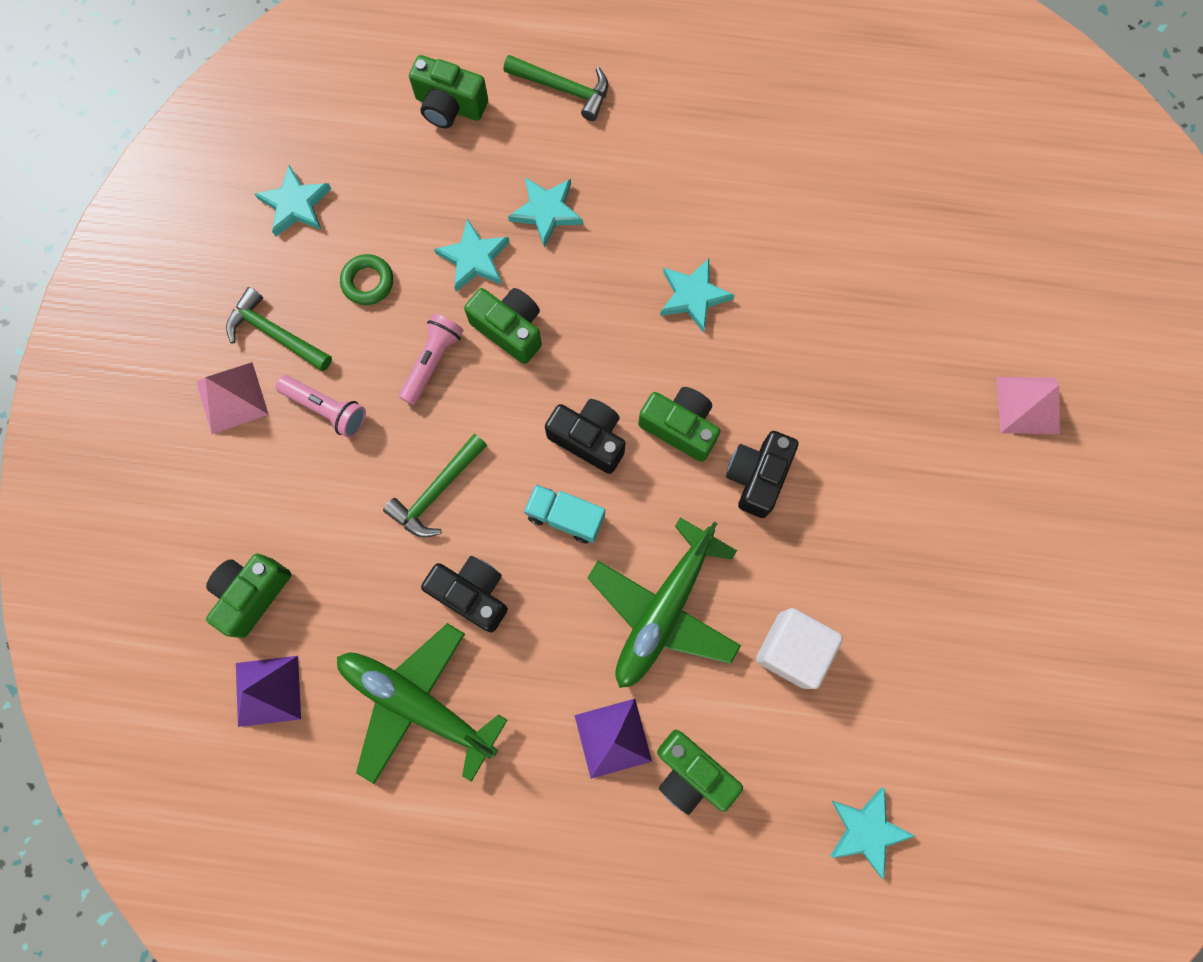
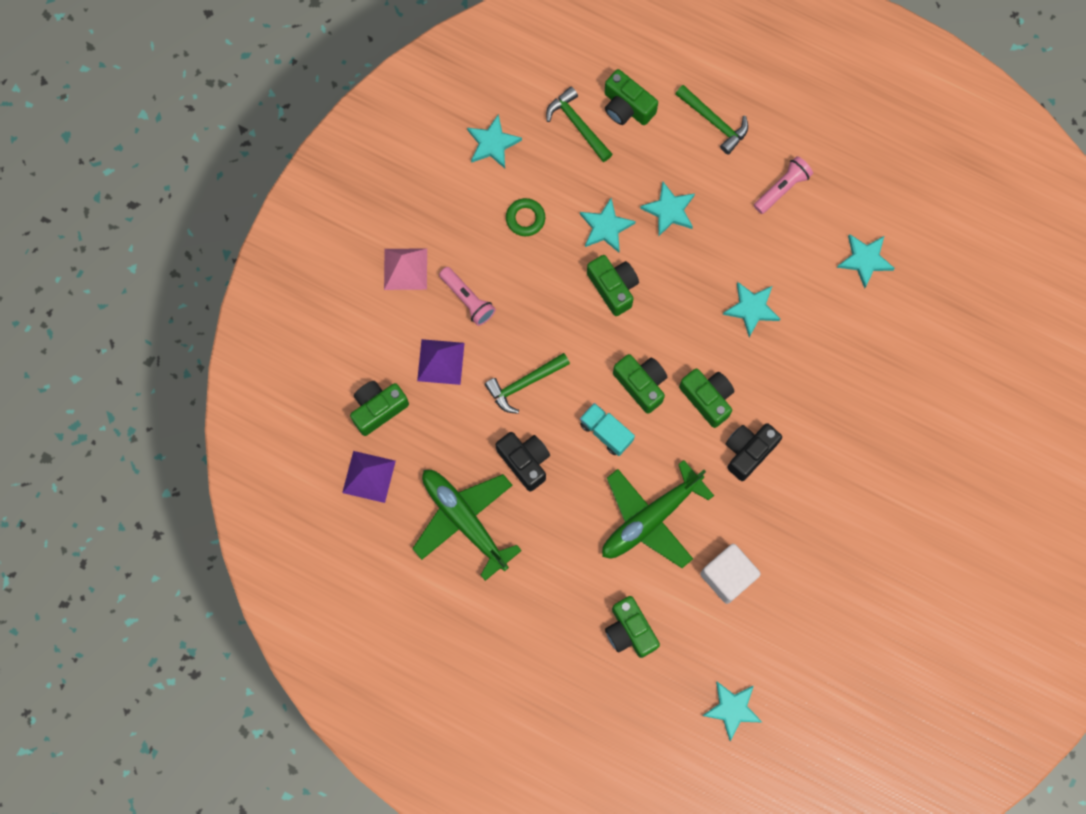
camera: 20 degrees right, 0 degrees up
(275, 334) = (449, 234): green hammer -> green hammer (577, 125)
(432, 362) = (551, 291): pink flashlight -> pink flashlight (782, 188)
(589, 439) = (641, 384): black camera -> green camera
(613, 738) = (586, 589): purple pyramid -> purple pyramid (440, 362)
(809, 190) = (865, 260): none -> turquoise star
(1027, 405) = (959, 469): pink pyramid -> none

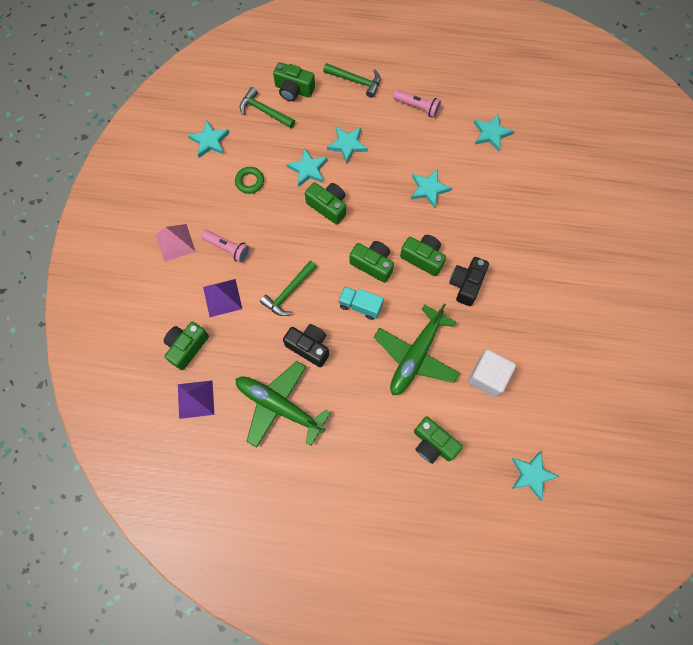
camera: 20 degrees left, 5 degrees down
(782, 188) = (417, 107): pink flashlight -> pink flashlight turned 90 degrees clockwise

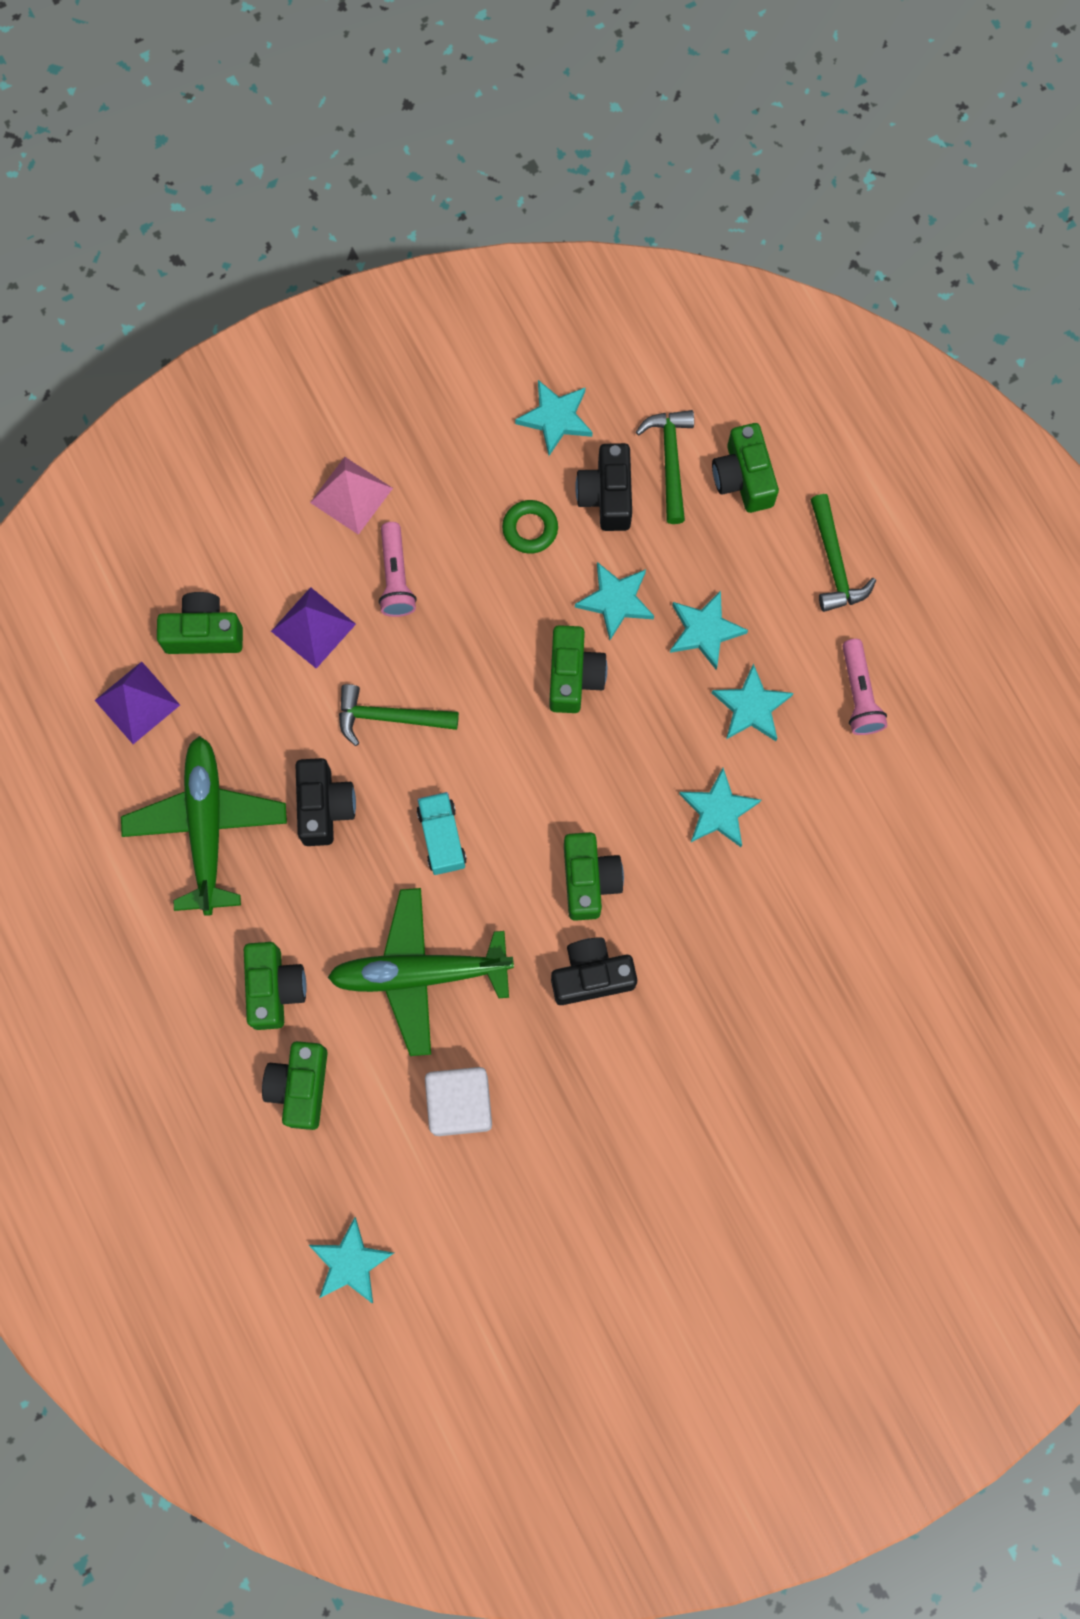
camera: 55 degrees right, 5 degrees up
(259, 143) = (607, 496): none -> black camera
(372, 264) = (523, 810): green camera -> green camera (274, 988)
(491, 134) = (897, 845): turquoise star -> turquoise star (751, 707)

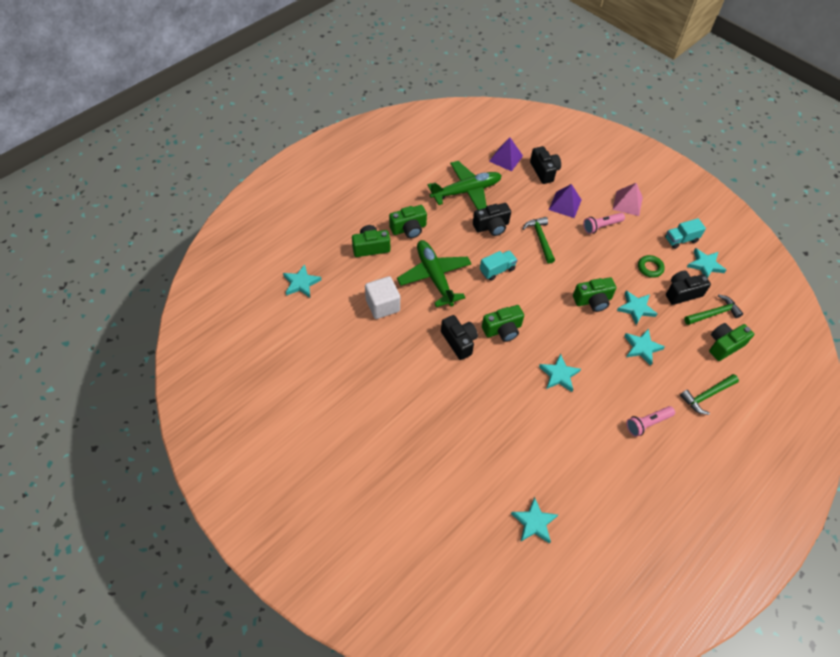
camera: 70 degrees right, 20 degrees down
(204, 633) = (544, 171): green camera -> black camera
(480, 434) = (681, 240): none -> turquoise truck
(751, 707) = (616, 376): turquoise star -> turquoise star (534, 522)

